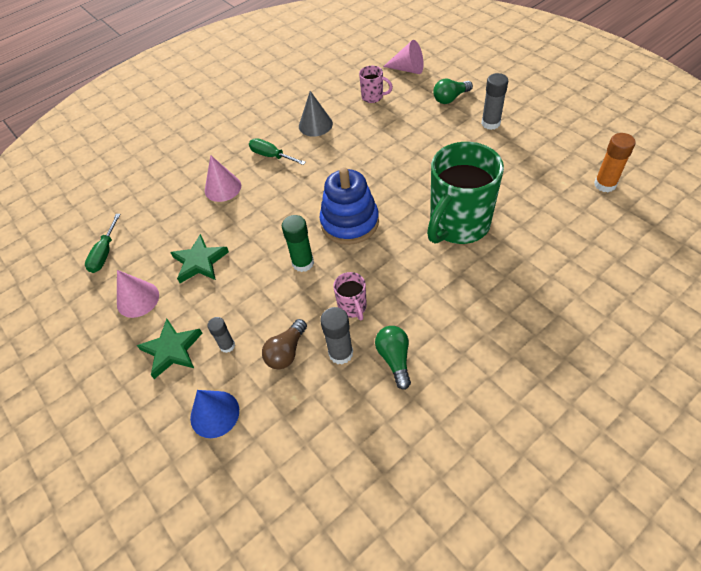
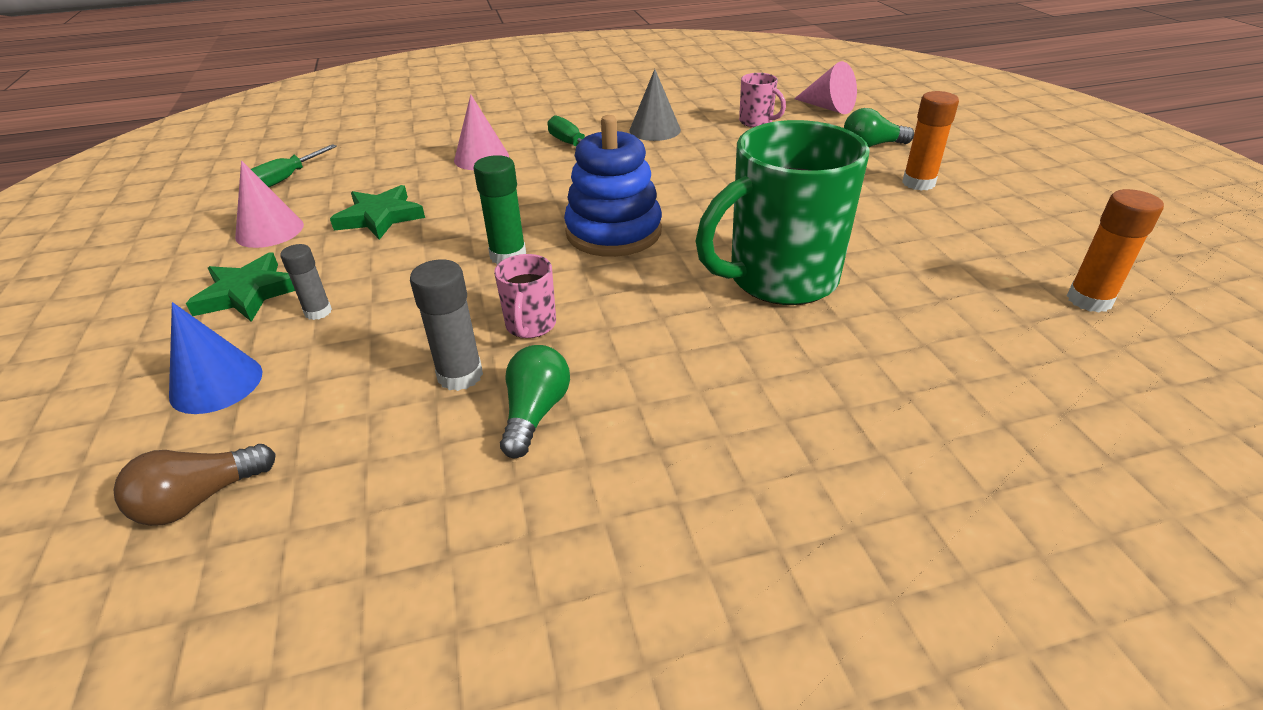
camera: 20 degrees right, 15 degrees down
(286, 351) = (386, 346): brown light bulb -> brown light bulb (200, 499)
(490, 123) = (918, 183): grey glue stick -> orange glue stick

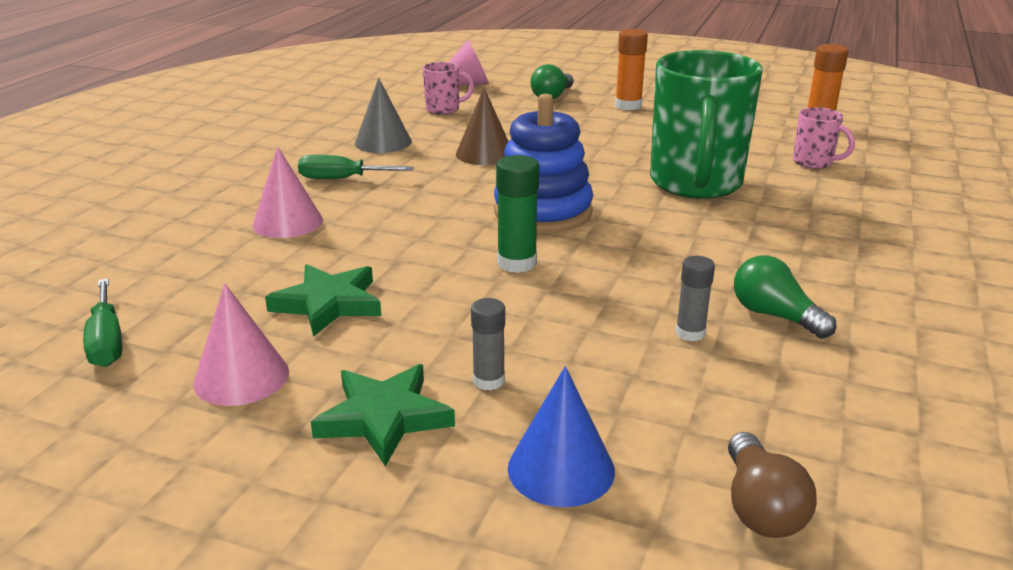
camera: 55 degrees left, 10 degrees down
(460, 375) = (690, 333): grey glue stick -> grey glue stick, size x0.65
(530, 326) = (648, 285): pink mug -> pink mug (814, 162)
(693, 169) = (484, 154): none -> brown cone

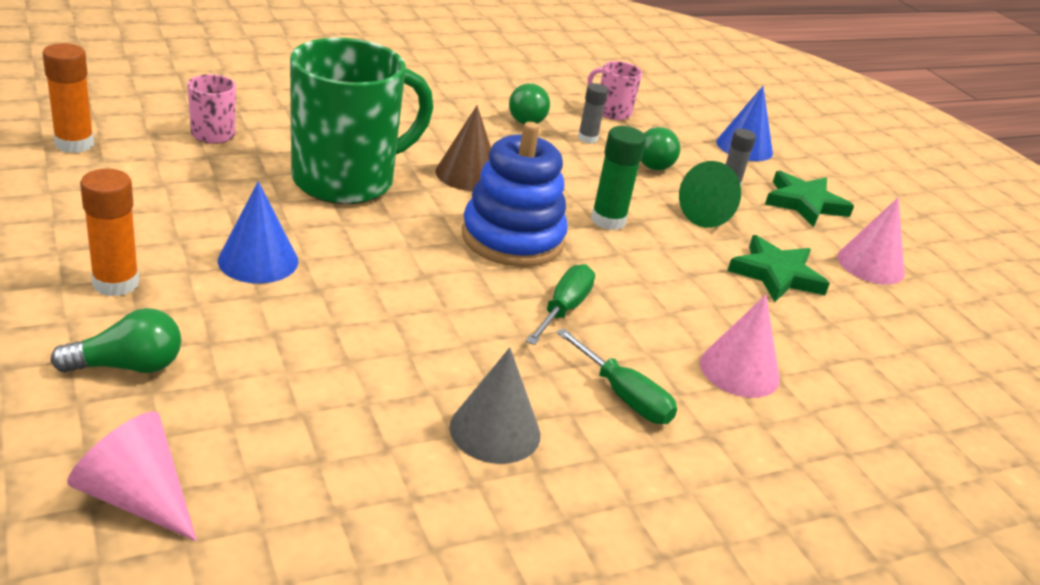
camera: 140 degrees left, 5 degrees up
(107, 341) = (955, 341): green screwdriver -> green screwdriver (564, 309)
(444, 109) = (305, 448): pink mug -> pink mug (611, 112)
(453, 326) = (711, 215): none -> green cone
(484, 154) = (427, 328): brown cone -> brown cone (468, 174)
(596, 353) = (653, 161): none -> green light bulb
(613, 135) = (258, 260): none -> blue cone
(760, 507) = (684, 102): brown light bulb -> none

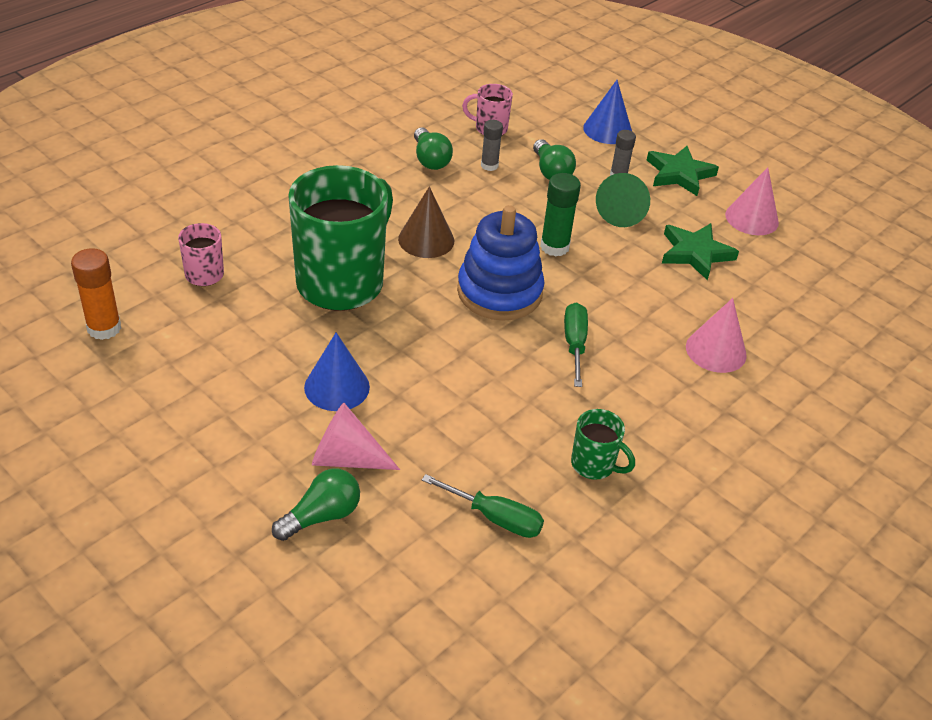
camera: 20 degrees left, 10 degrees up
(116, 283) = (253, 450): orange glue stick -> none
(137, 497) = (411, 611): pink cone -> pink cone (346, 458)
(495, 430) = (594, 465): grey cone -> green mug
(624, 396) = (656, 403): green screwdriver -> green screwdriver (495, 518)

